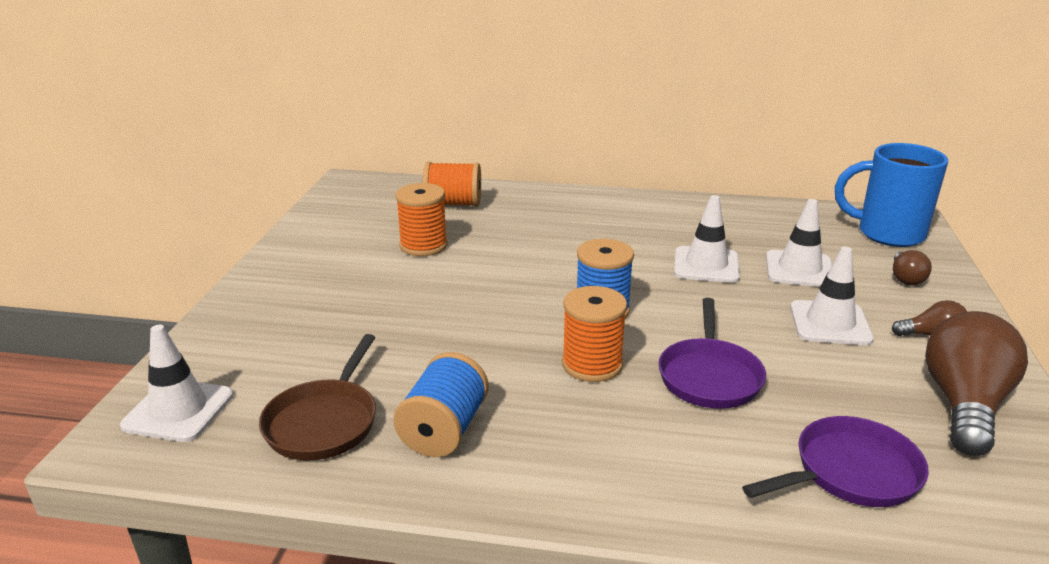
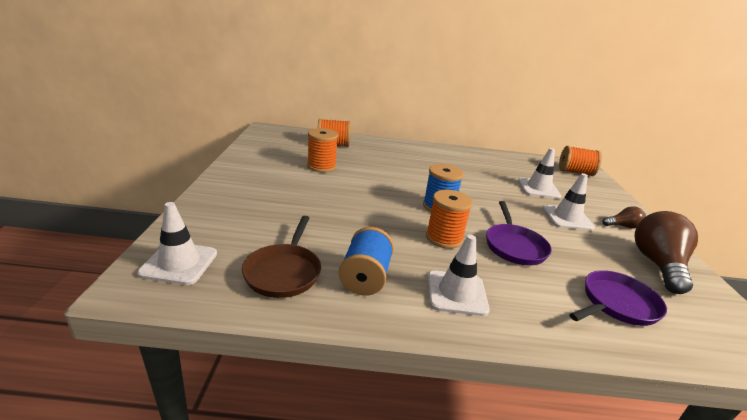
camera: 10 degrees left, 0 degrees up
(706, 265) = (488, 184): white traffic cone -> white traffic cone (456, 293)
(887, 234) = (575, 172): blue mug -> orange spool
(906, 278) = (595, 195): brown light bulb -> none

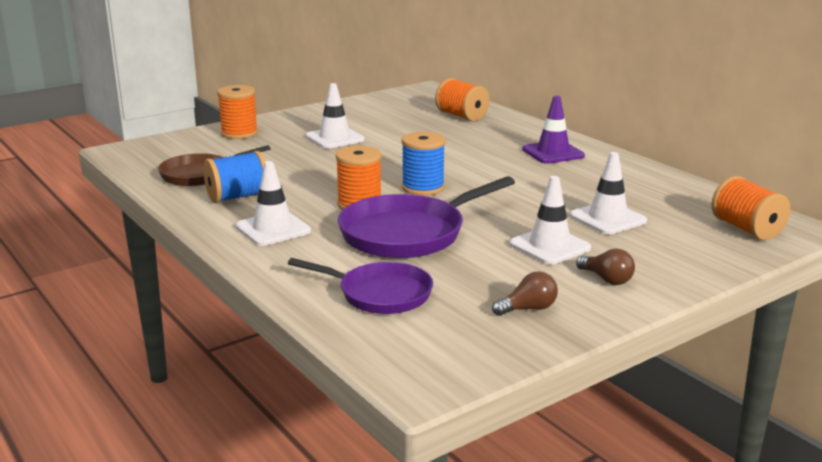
camera: 55 degrees right, 5 degrees down
(179, 263) = (160, 149): white traffic cone -> white traffic cone (334, 138)
(321, 166) = (397, 129): orange spool -> orange spool (239, 133)
(429, 156) = (553, 153): none -> purple traffic cone
(514, 246) = (409, 233): purple pan -> purple pan, size x1.53
(657, 265) = (528, 309): brown light bulb -> brown light bulb, size x0.49

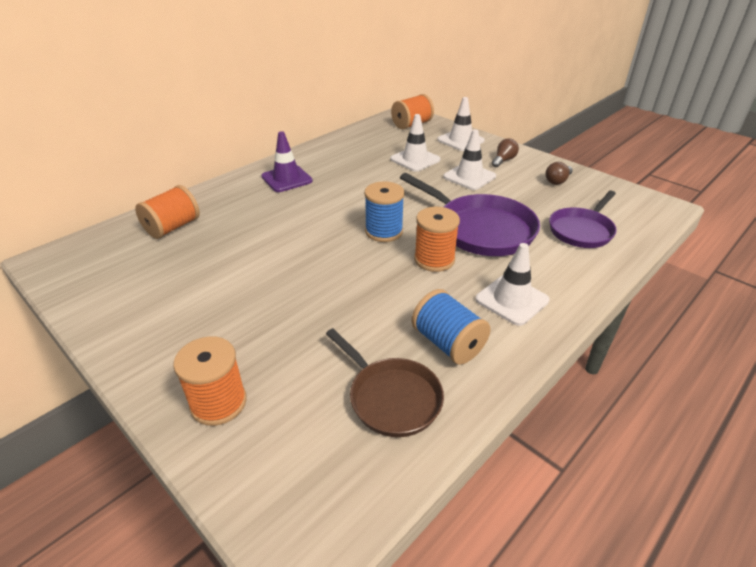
camera: 100 degrees left, 15 degrees up
(334, 138) = (244, 305): white traffic cone -> white traffic cone (460, 140)
(379, 294) = (582, 230): purple pan -> purple pan turned 150 degrees counterclockwise
(528, 309) = (557, 181): brown light bulb -> brown light bulb turned 105 degrees counterclockwise

